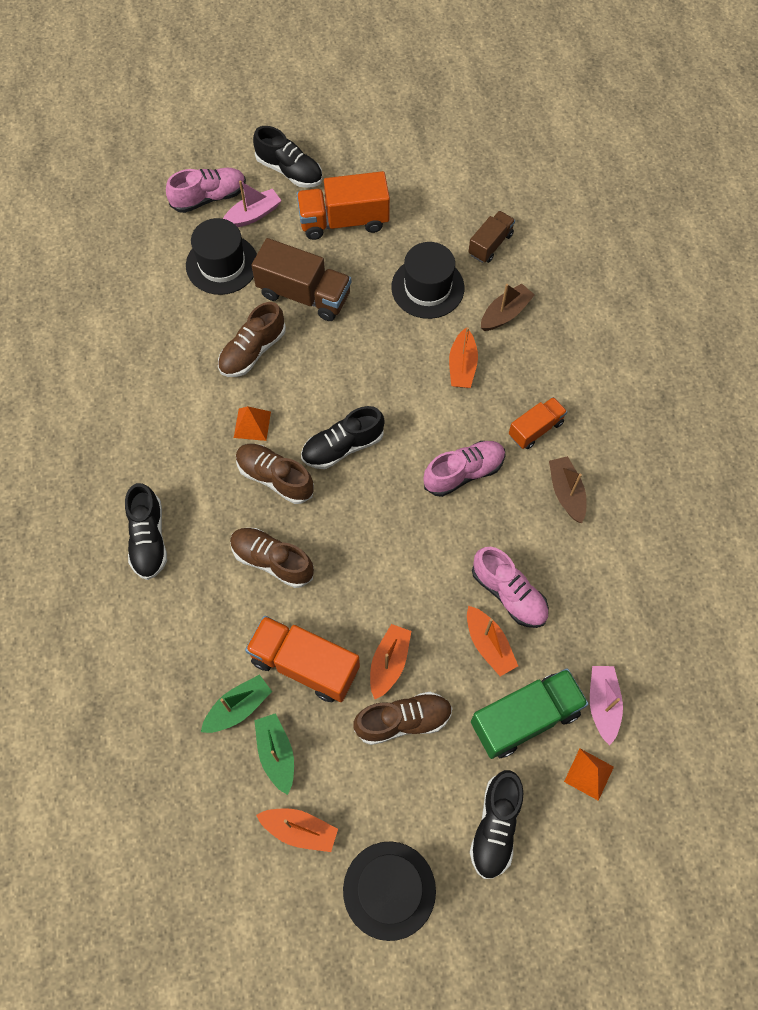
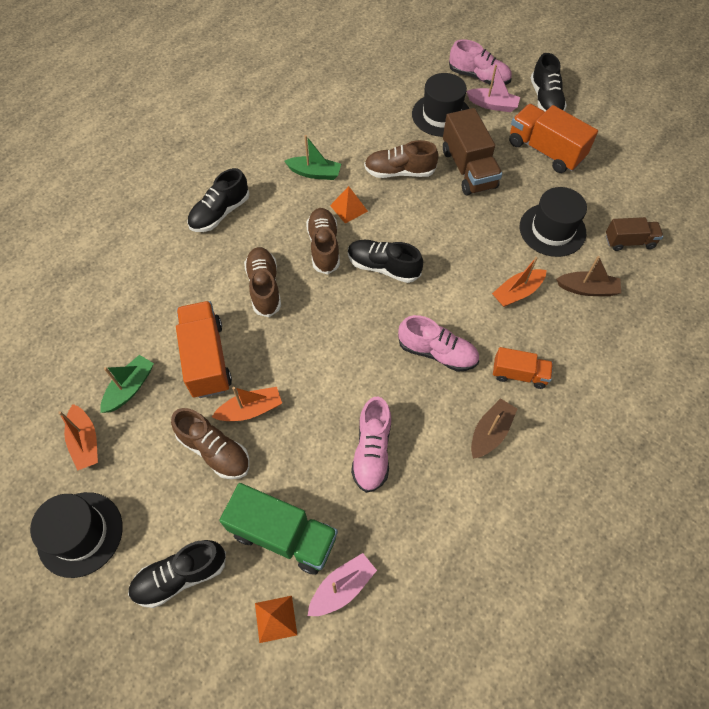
camera: 50 degrees right, 5 degrees down
(238, 708) = (145, 342): green boat -> green boat (314, 173)
(488, 644) = (320, 466): orange boat -> none

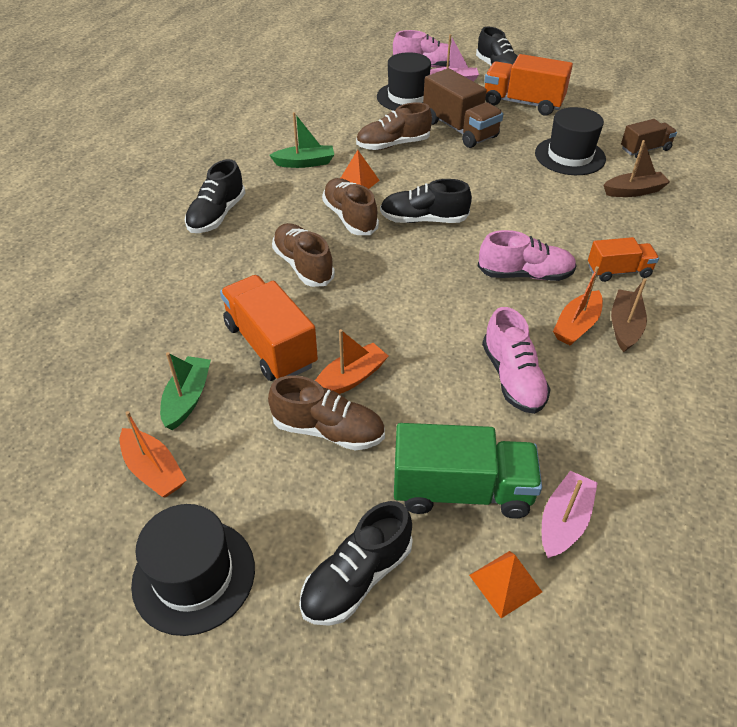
camera: 20 degrees left, 15 degrees down
(517, 292) = (570, 209): orange boat -> orange boat (576, 325)

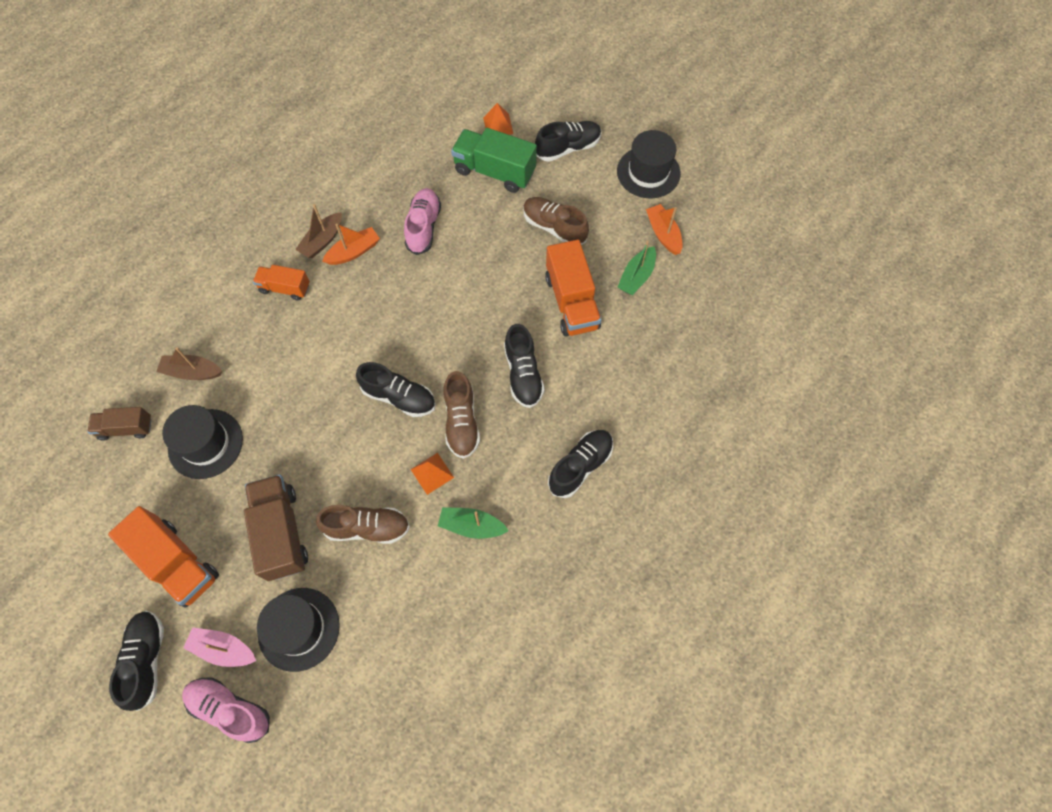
camera: 160 degrees left, 20 degrees up
(303, 266) = (523, 374): brown shoe -> black shoe
(350, 379) = (527, 258): orange boat -> none
(525, 275) = (356, 308): pink shoe -> none
(564, 521) = (451, 142): pink boat -> none

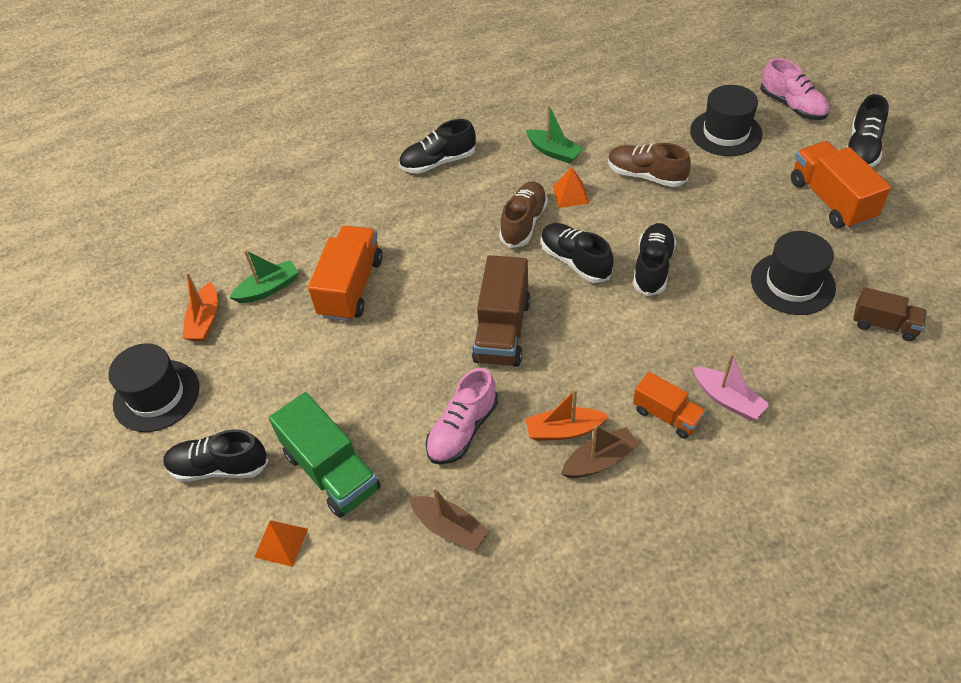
camera: 150 degrees left, 15 degrees down
(192, 372) = (800, 357): brown boat -> brown boat (449, 528)
(223, 649) = (793, 138): pink boat -> pink boat (727, 399)
(281, 533) = (726, 194): brown truck -> brown truck (502, 330)
(523, 374) = (442, 242): black shoe -> black shoe (652, 267)
(554, 227) = (312, 370): brown shoe -> none

